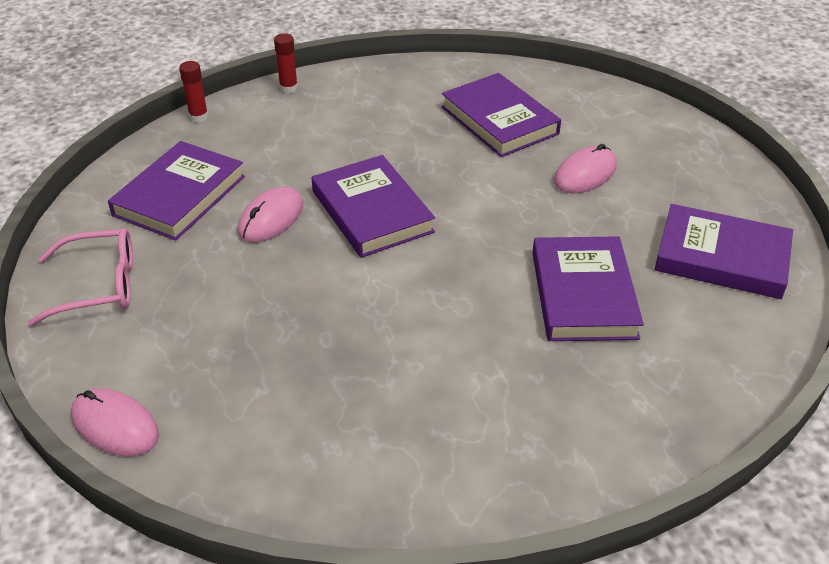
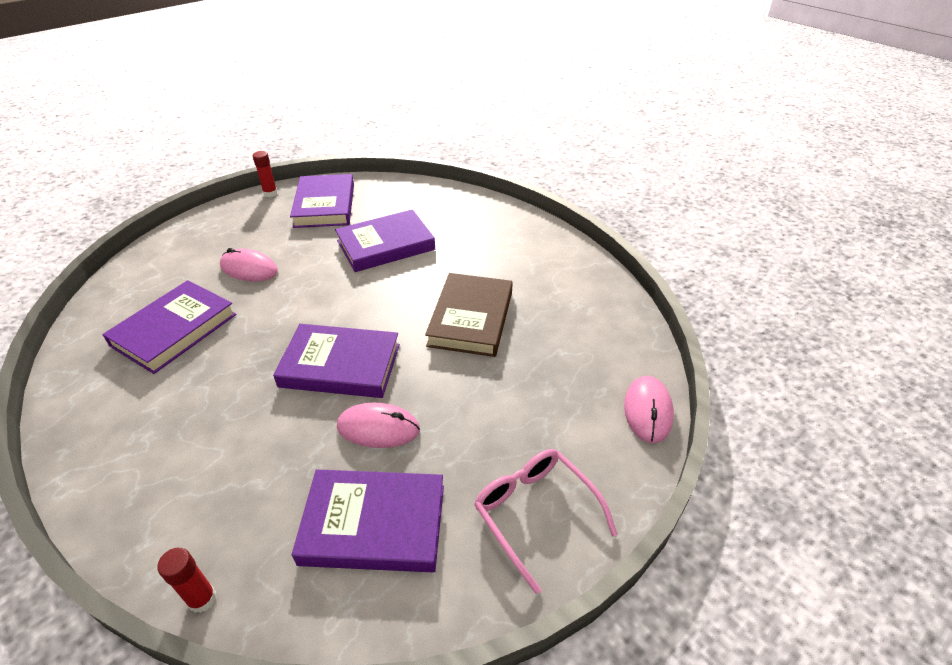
camera: 115 degrees left, 0 degrees up
(288, 88) = (117, 527): red glue stick -> red glue stick (270, 193)
(372, 211) = (340, 365): purple book -> purple book turned 60 degrees clockwise
(376, 329) = (471, 318): none -> brown book

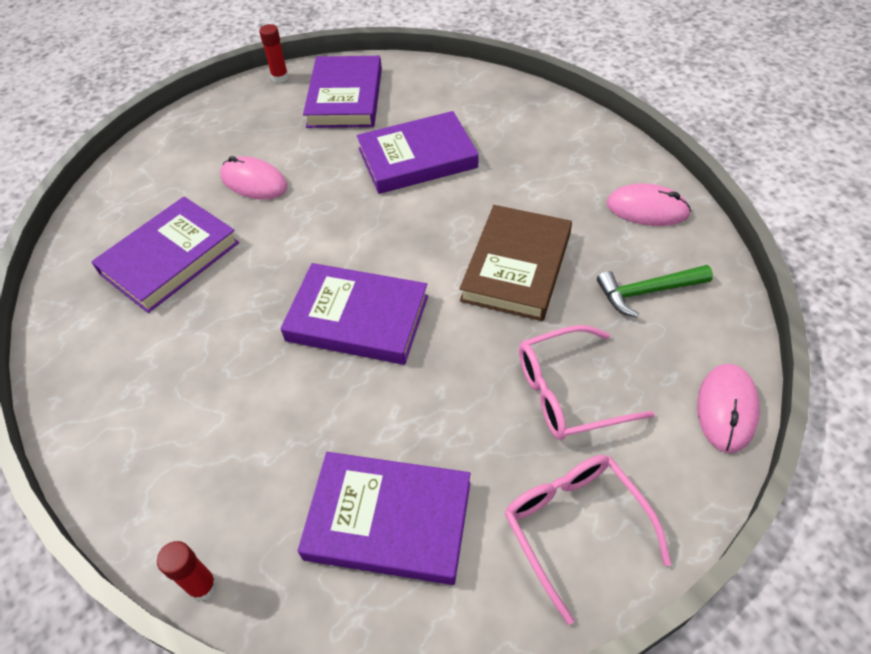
camera: 10 degrees right, 10 degrees up
(378, 428) = (398, 403): pink mouse -> pink mouse (647, 209)
(520, 409) = (568, 393): none -> pink glasses
(576, 330) = (647, 292): none -> green hammer

